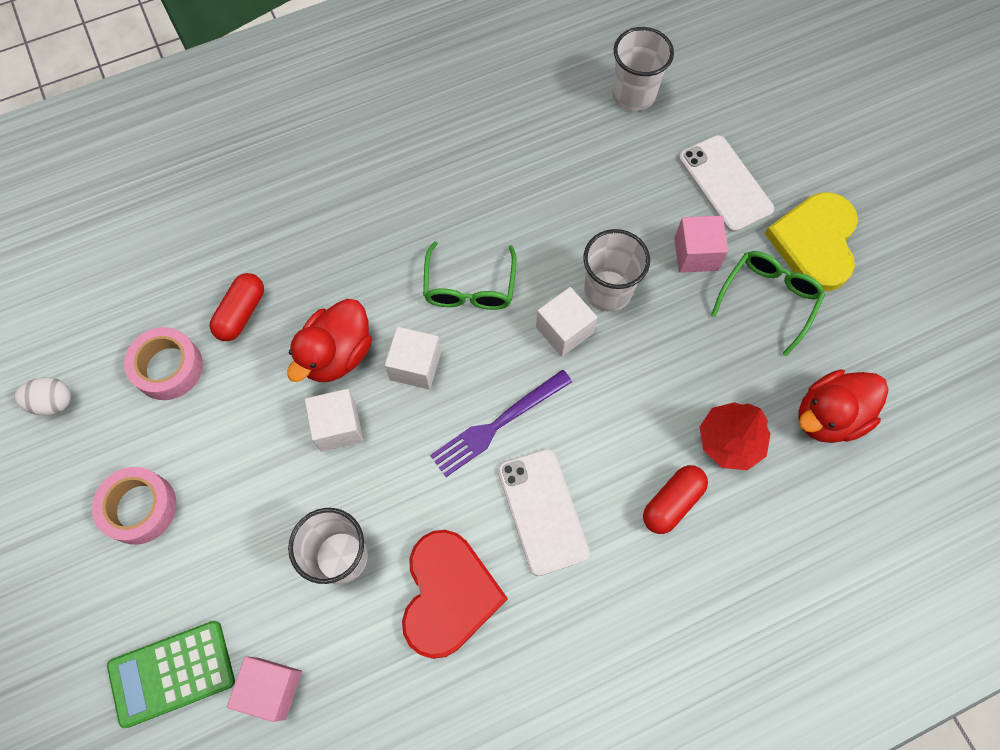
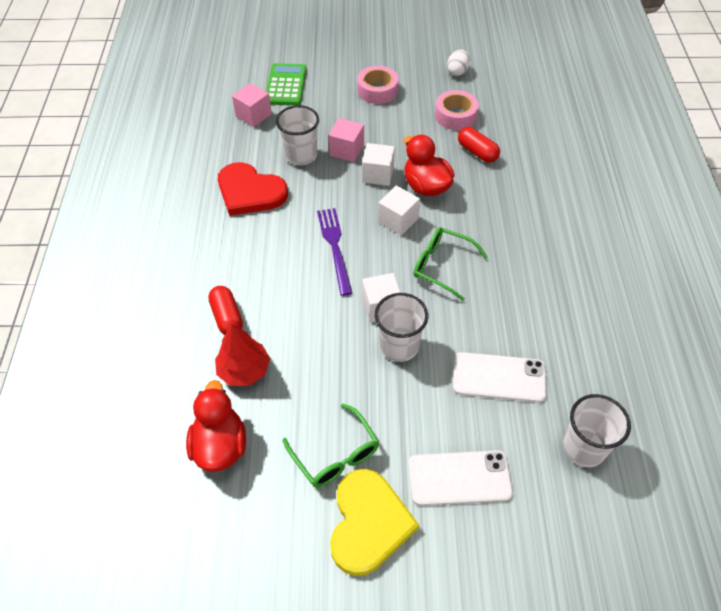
camera: 115 degrees right, 15 degrees down
(542, 511) = (267, 249): white phone -> white phone (499, 377)
(696, 254) = (401, 421): pink cube -> pink cube (347, 150)
(815, 242) = (368, 523): yellow heart -> yellow heart turned 60 degrees clockwise

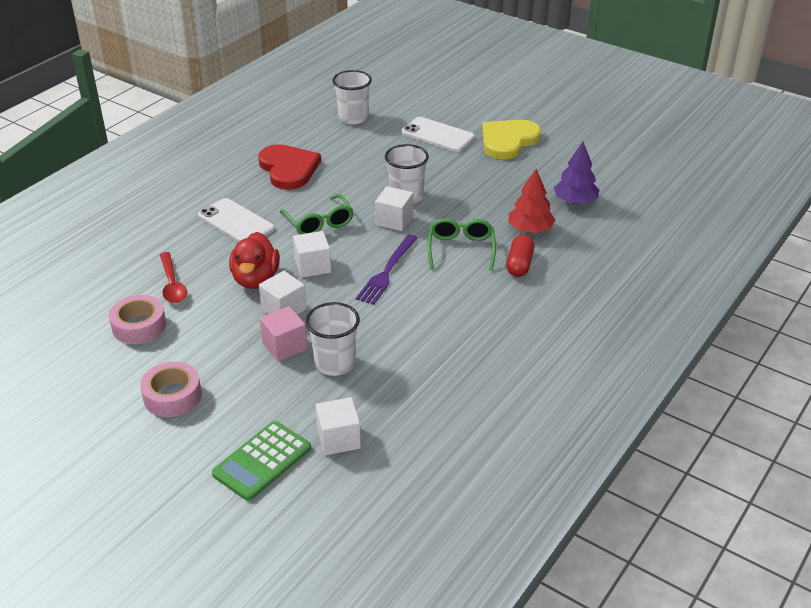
camera: 145 degrees left, 15 degrees down
(220, 446) = (575, 201): red duck -> purple tree
(250, 192) = (419, 352): red heart -> red heart (288, 169)
(253, 115) = (339, 439): pink cube -> white cube
(336, 455) = (502, 169): green glasses -> green glasses (461, 249)
(457, 71) = (62, 373): white egg -> none
(477, 152) = (172, 284): red capsule -> red spoon
(499, 377) = (361, 158): white phone -> white phone (236, 222)

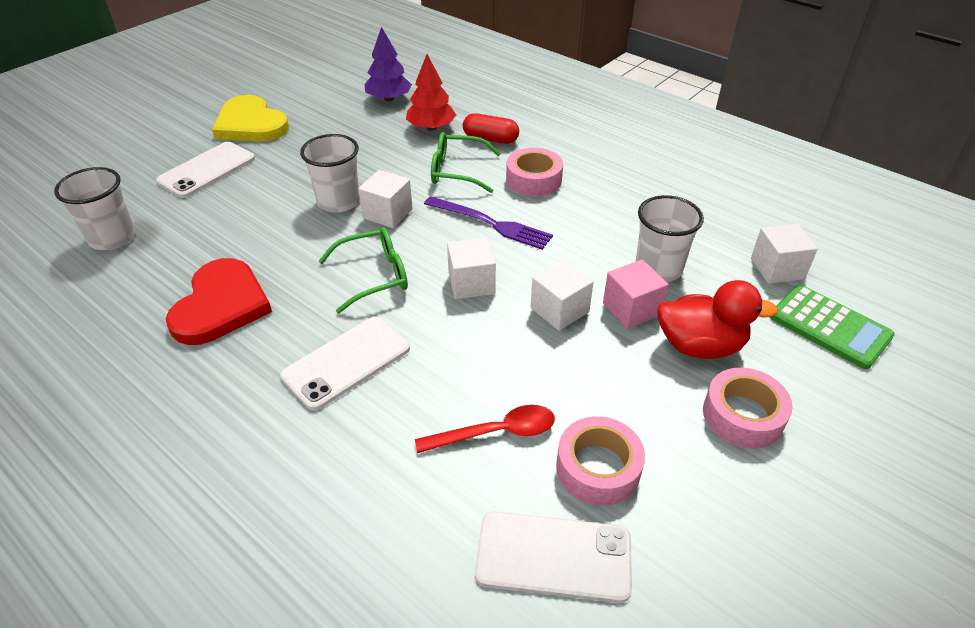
camera: 85 degrees left, 5 degrees up
(83, 309) = (553, 556): none -> white phone
(256, 279) = (493, 337): red duck -> red duck (700, 346)
(288, 169) = (221, 305): red heart -> red heart turned 120 degrees clockwise
(455, 292) = (533, 180): none -> pink tape

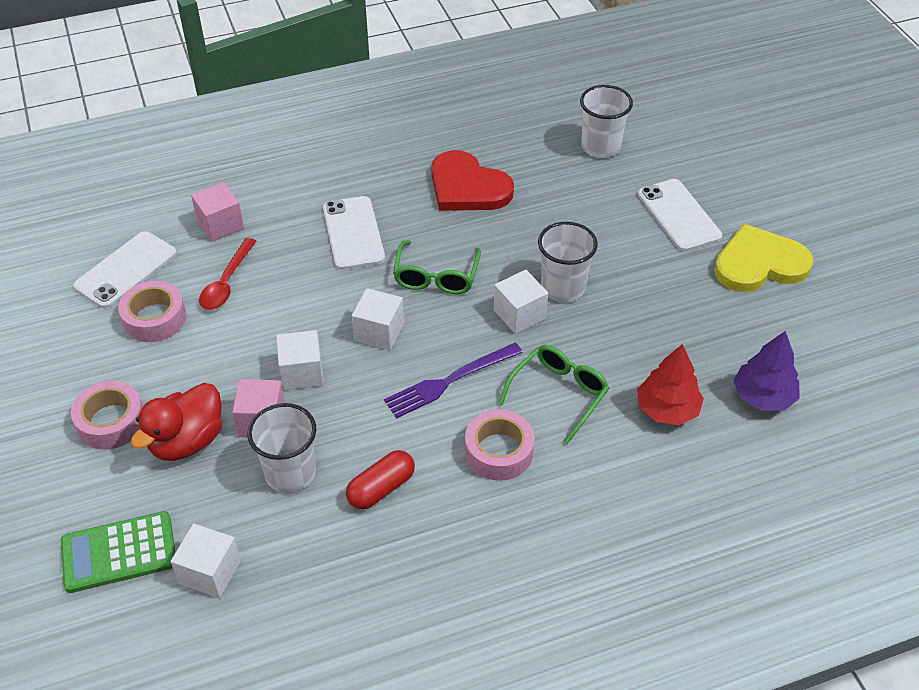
camera: 120 degrees right, 5 degrees up
(405, 500) = (220, 224): none -> pink cube
(490, 139) = (608, 453): red capsule -> red capsule (381, 488)

